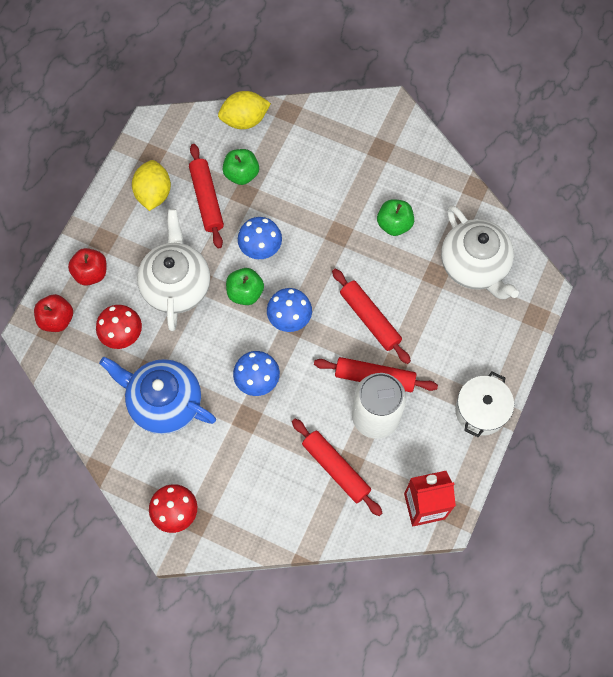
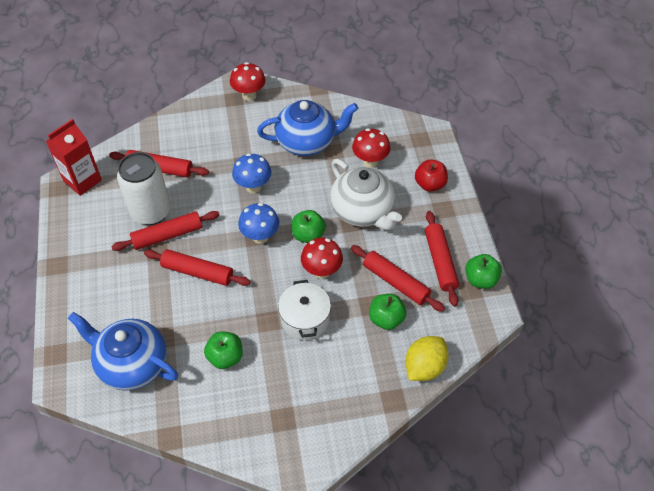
camera: 145 degrees right, 15 degrees down
(57, 319) = (423, 146): red apple -> none
(136, 157) = (480, 279): none -> green apple
(153, 193) = (440, 261): yellow lemon -> red rolling pin
(260, 249) = (321, 271): blue mushroom -> red mushroom
(474, 266) = (132, 364): white teapot -> blue teapot
(481, 410) = (70, 259): white pot -> white pot (305, 319)

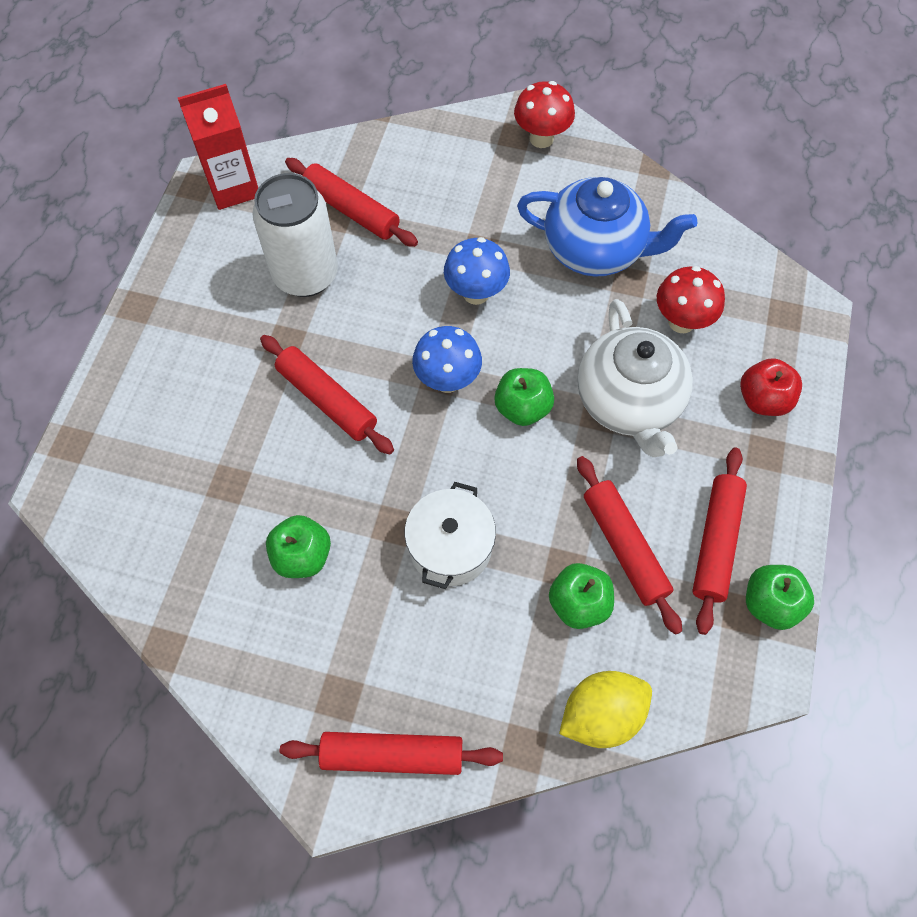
camera: 25 degrees right, 10 degrees up
(132, 364) = (166, 506): blue teapot -> none
(167, 235) = (311, 323): red rolling pin -> red rolling pin (392, 755)
(321, 271) = (514, 477): red mushroom -> none

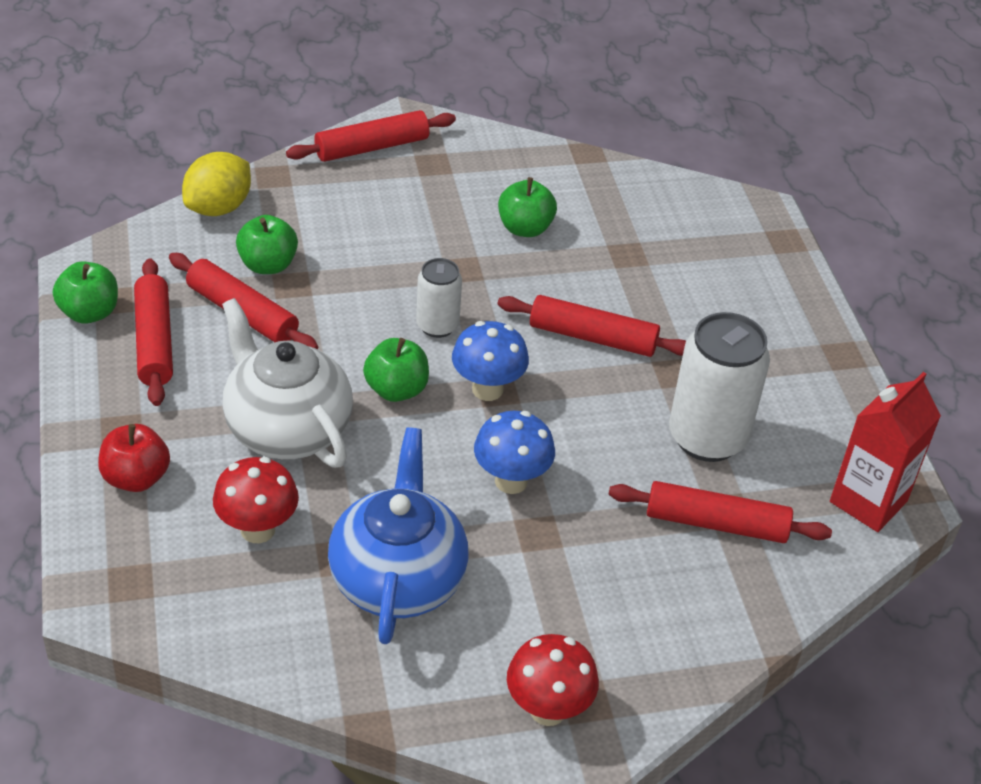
camera: 150 degrees right, 20 degrees down
(450, 547) = (402, 268): white pot -> none
(453, 464) = (437, 326): none -> white can
(595, 250) = (398, 578): blue teapot -> blue teapot turned 105 degrees clockwise

